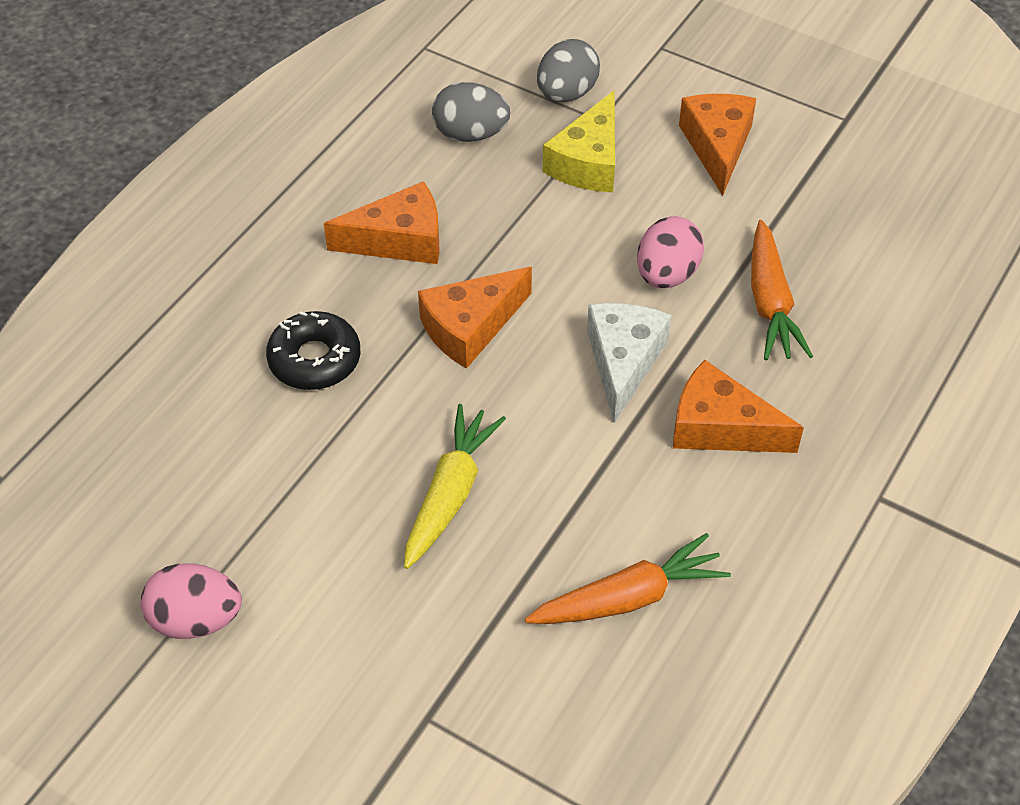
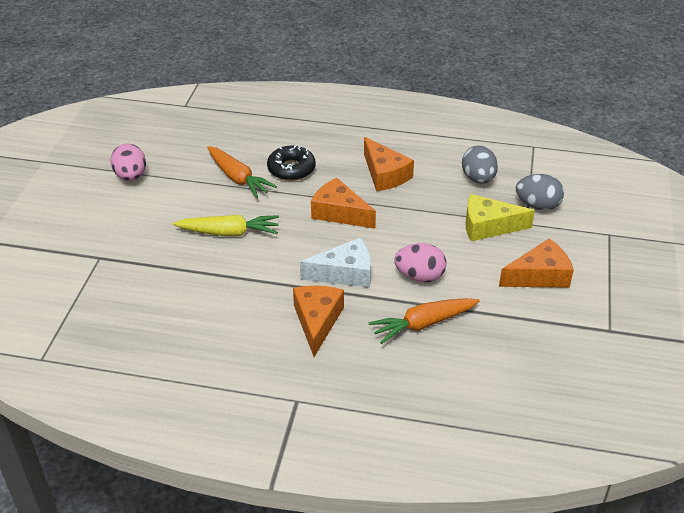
camera: 70 degrees right, 10 degrees down
(628, 598) = (189, 309): orange carrot -> orange carrot (238, 178)

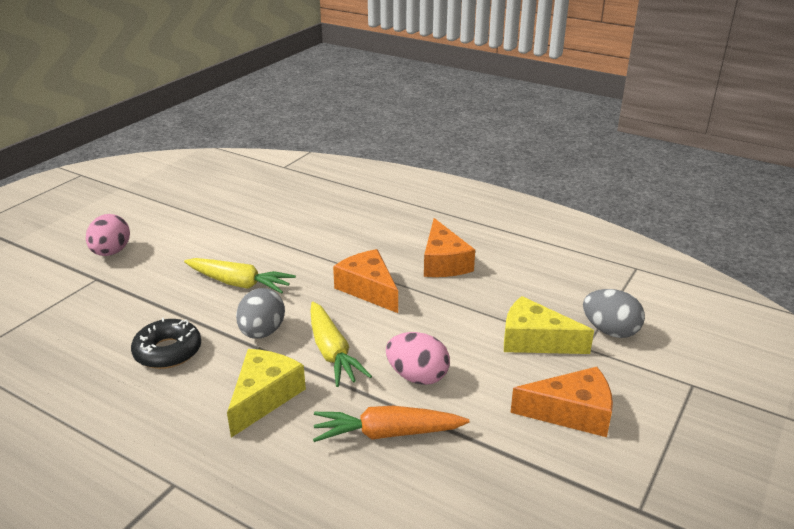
camera: 20 degrees right, 10 degrees down
(131, 176) = (186, 215): pink egg -> pink egg (111, 252)
(238, 178) = (286, 236): orange carrot -> none
(291, 169) = (346, 238): black donut -> black donut (168, 351)
(317, 321) = (264, 397): orange cheese -> yellow cheese
(345, 273) = (332, 352): white cheese -> yellow carrot
(478, 179) = (550, 288): grey egg -> grey egg (262, 332)

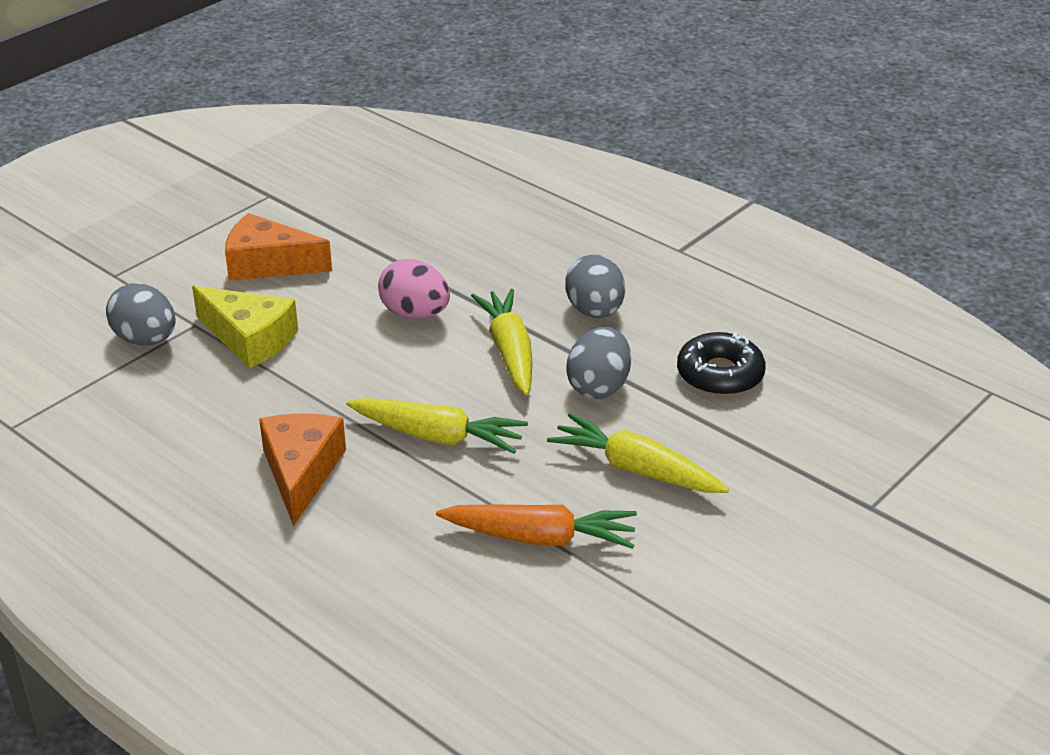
camera: 170 degrees left, 5 degrees up
(111, 252) = (872, 563): pink egg -> none
(264, 397) = (595, 311): yellow cheese -> grey egg
(368, 289) = (438, 436): orange cheese -> yellow carrot
(387, 433) = (468, 266): orange carrot -> orange carrot (540, 538)

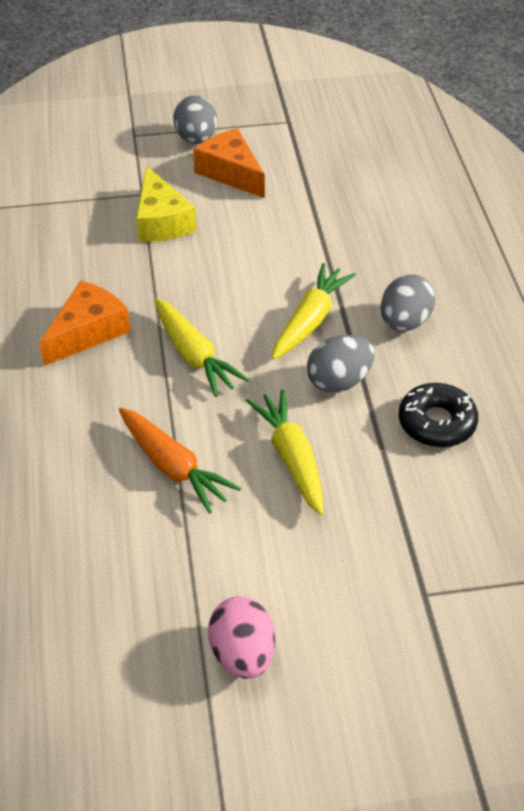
camera: 40 degrees right, 10 degrees up
(146, 340) = (103, 190): grey egg -> grey egg (196, 139)
(415, 314) = (281, 258): pink egg -> pink egg (242, 654)

